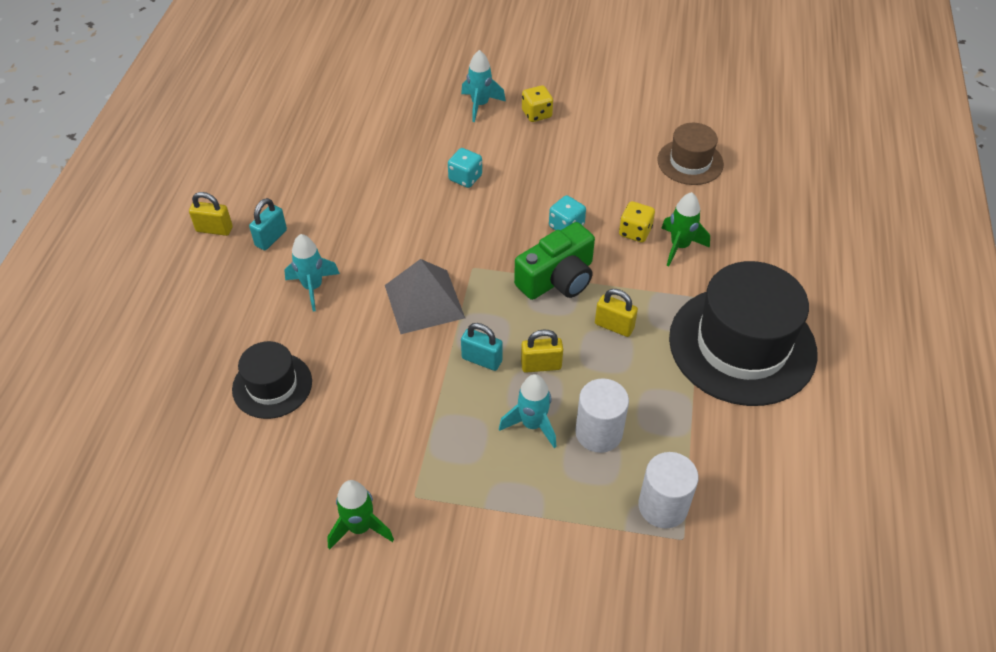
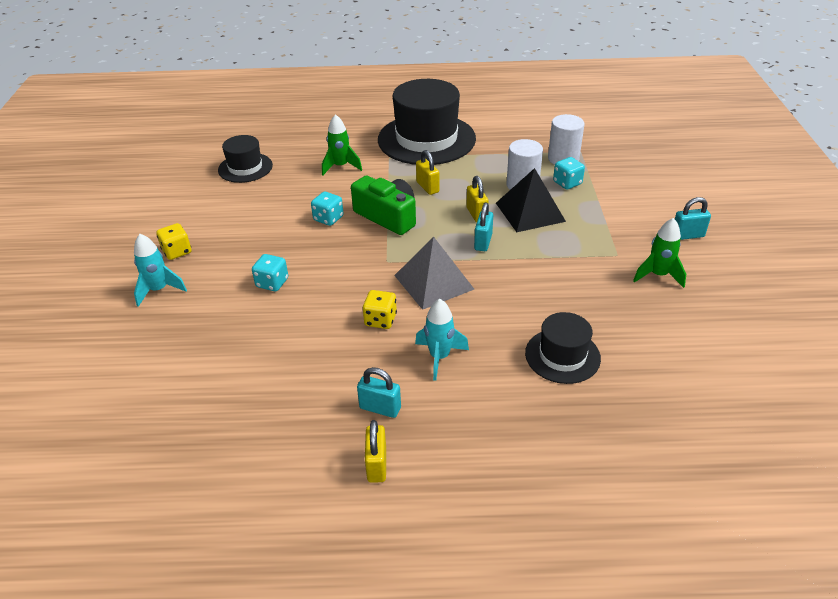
camera: 100 degrees left, 10 degrees down
(428, 602) = (687, 235): none -> turquoise padlock
(532, 424) = (530, 212): turquoise rocket -> black pyramid
(593, 490) = (567, 183): none -> turquoise dice
(614, 326) = (427, 187): yellow padlock -> yellow padlock turned 45 degrees counterclockwise
(635, 232) = (329, 186): yellow dice -> yellow dice (380, 320)
(690, 162) = (245, 168): brown hat -> black hat

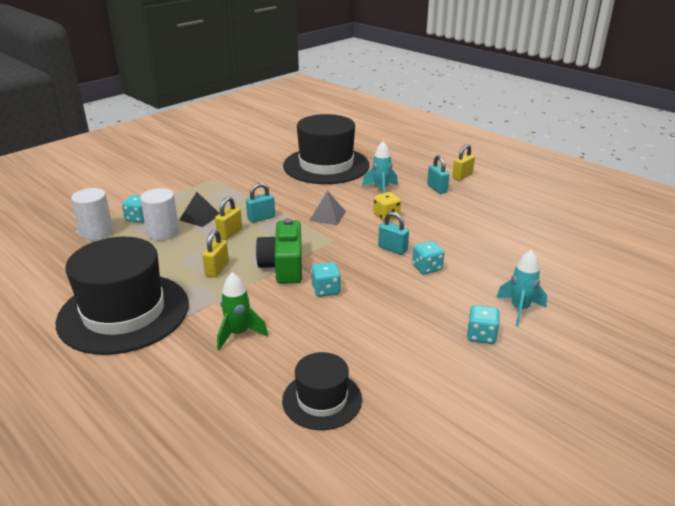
camera: 135 degrees left, 10 degrees down
(177, 251) = (481, 335): yellow dice -> turquoise dice
(434, 282) = (327, 216): grey pyramid -> grey pyramid, size x0.63
(530, 212) = (200, 217): black pyramid -> black pyramid, size x0.63
(562, 356) = (326, 165): black hat -> black hat, size x1.90
(658, 275) = (221, 164): green rocket -> none
(687, 235) = (165, 167): turquoise padlock -> turquoise padlock (392, 249)

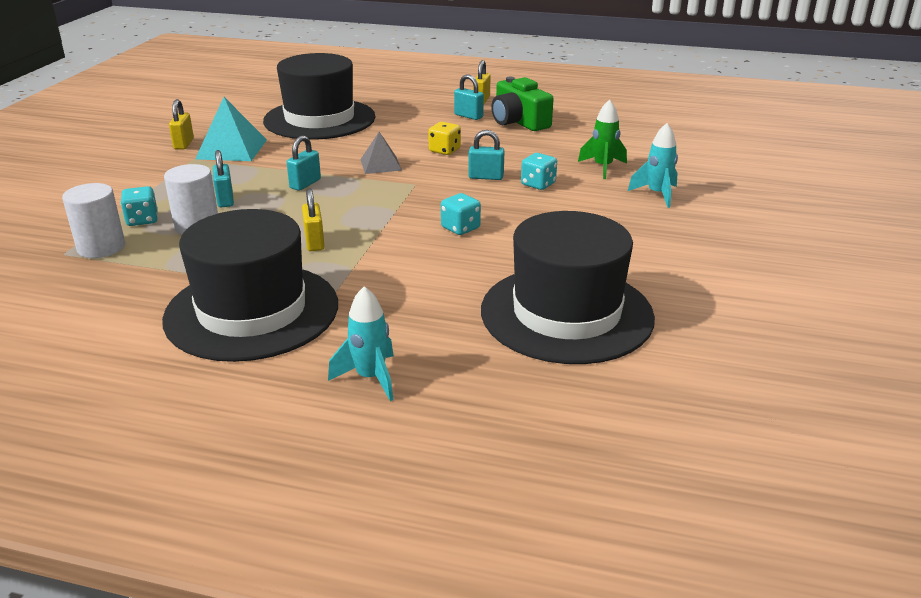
camera: 30 degrees left, 0 degrees up
(200, 217) = (225, 200): black pyramid -> turquoise padlock
(230, 233) = (285, 206): yellow padlock -> yellow padlock (184, 144)
(238, 334) = (415, 290): green rocket -> green rocket (603, 167)
(245, 176) = (231, 149): none -> turquoise pyramid
(283, 266) = (388, 219): green camera -> green camera (518, 121)
(322, 400) = (566, 313): black hat -> black hat, size x1.90
(381, 190) = (410, 129): turquoise rocket -> turquoise rocket (370, 378)
(481, 335) = (648, 223): turquoise dice -> none

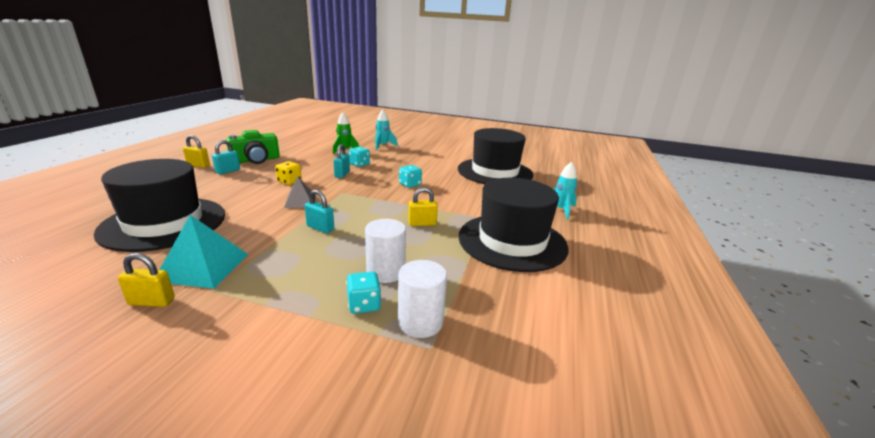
camera: 90 degrees left, 5 degrees down
(225, 200) = (336, 262): turquoise padlock -> none

